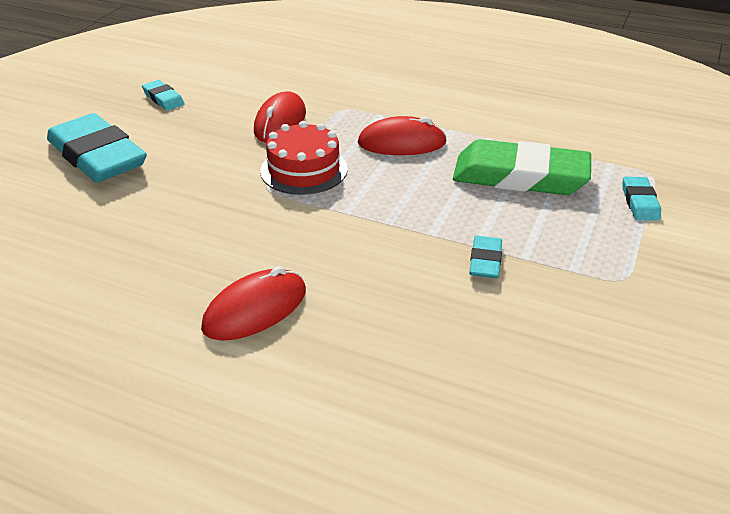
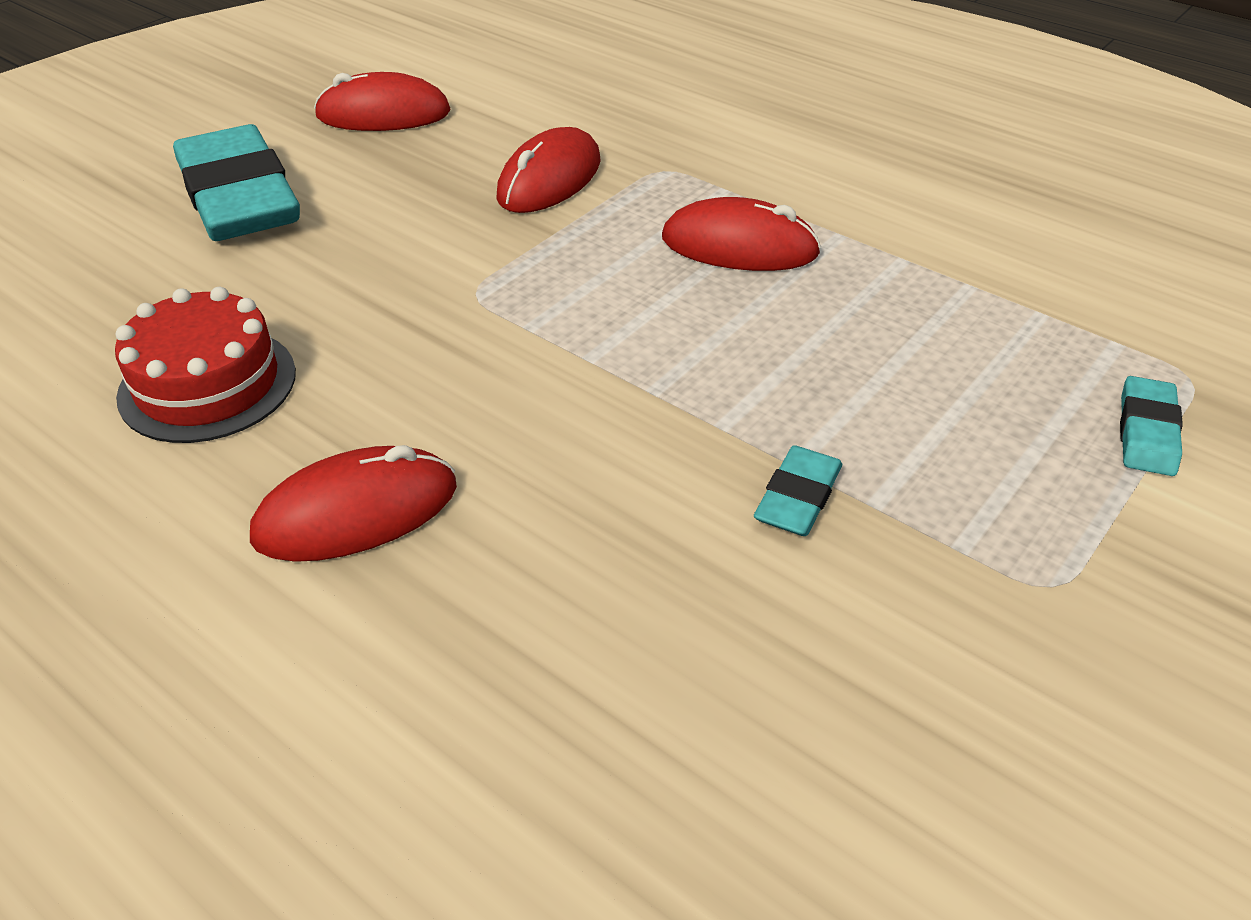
camera: 15 degrees right, 5 degrees up
(163, 99) = (383, 114): turquoise eraser -> red mouse
(304, 170) = (551, 270): red cake -> red cake (207, 384)
(520, 176) = (930, 341): green eraser -> none

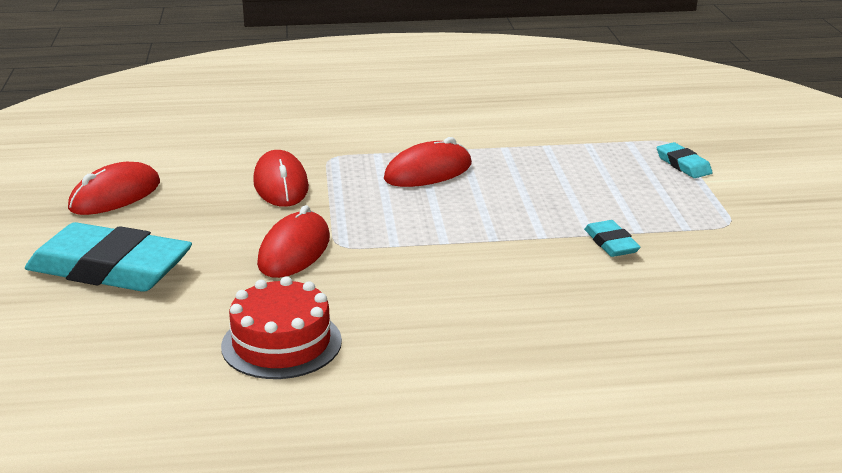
camera: 45 degrees left, 15 degrees down
(356, 512) = (457, 342): red mouse -> red mouse (294, 251)

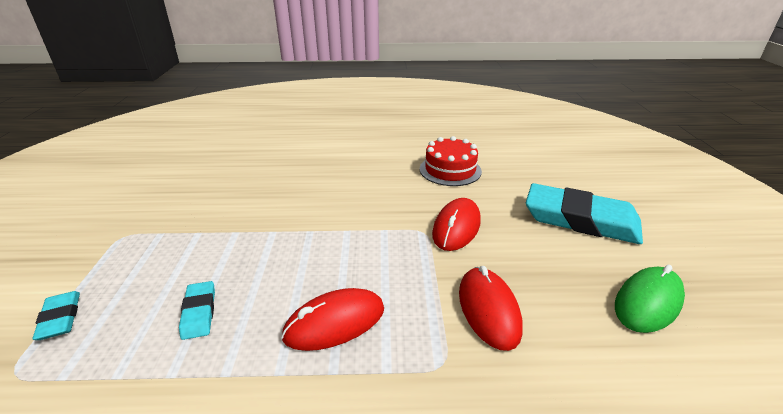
camera: 175 degrees left, 5 degrees up
(115, 195) = (648, 302): red mouse -> green mouse
(611, 243) = (228, 222): turquoise eraser -> turquoise eraser (199, 312)

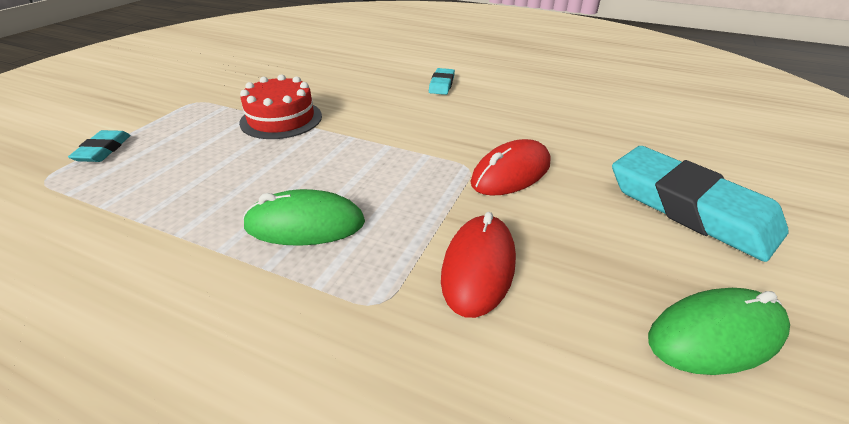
camera: 25 degrees right, 5 degrees up
(199, 312) = (200, 177): turquoise eraser -> turquoise eraser (441, 84)
(335, 323) = (305, 224): red mouse -> green mouse
(450, 170) = (552, 114): red cake -> red cake (281, 119)

